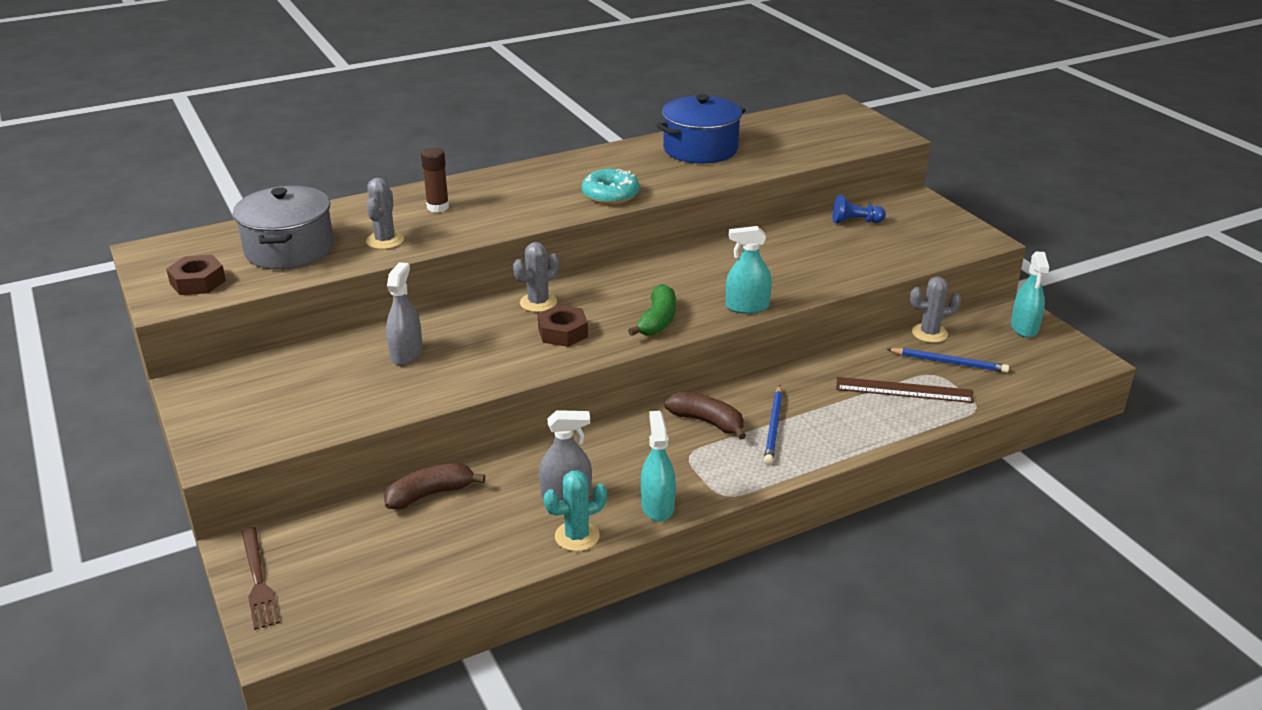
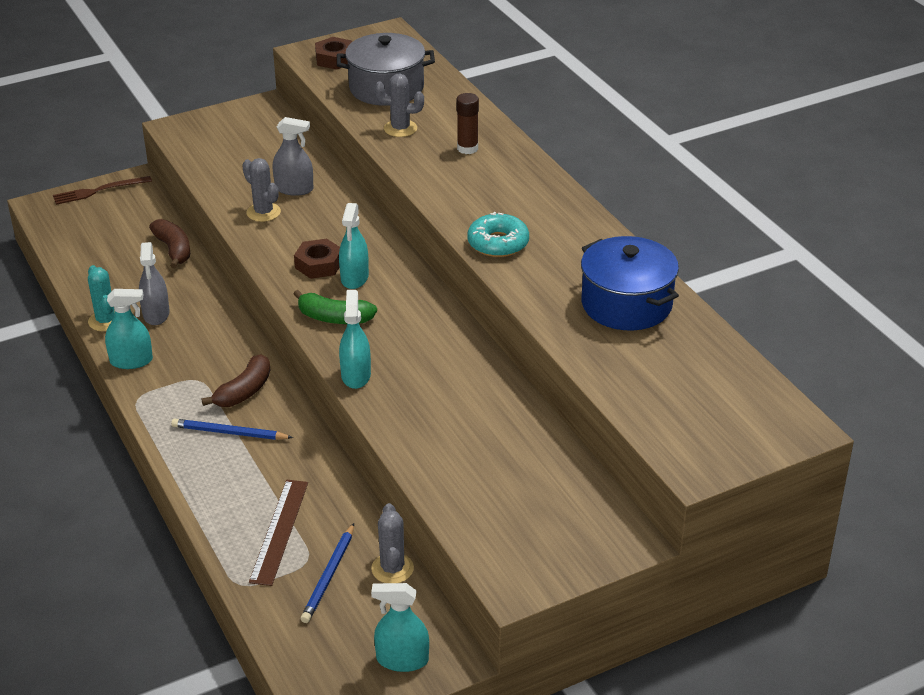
camera: 90 degrees right, 5 degrees up
(538, 303) = (373, 249): grey cactus -> grey cactus (263, 212)
(588, 311) = (354, 278): none -> turquoise spray bottle
(855, 222) = (557, 473): blue pawn -> none

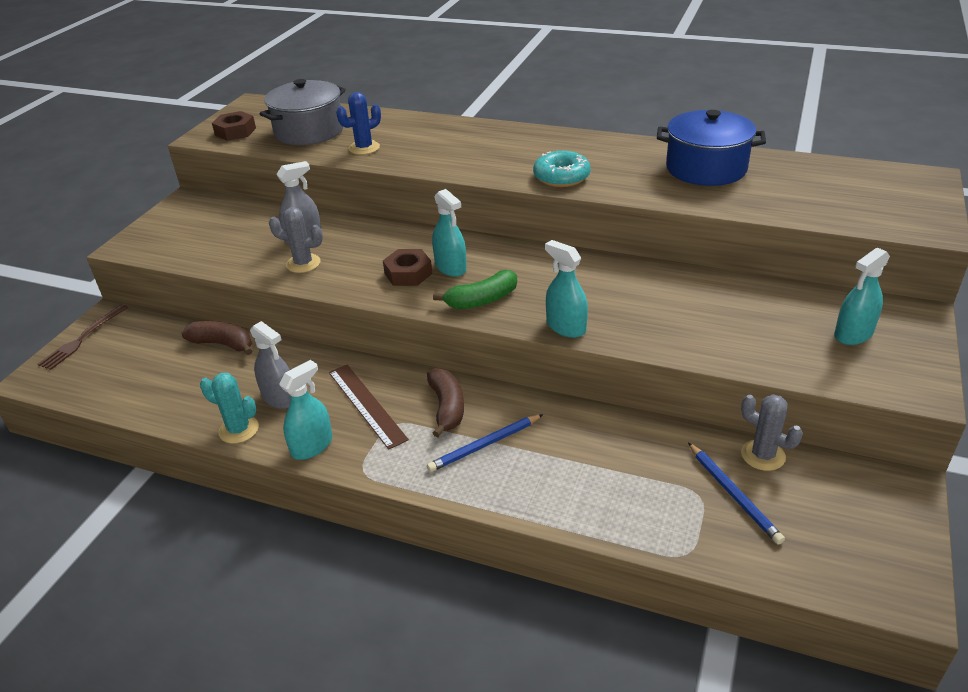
camera: 40 degrees left, 0 degrees up
(279, 531) = (644, 490): brown ruler -> brown ruler (366, 405)
(400, 128) = (364, 148): grey cactus -> blue cactus
(402, 660) = (883, 514): turquoise spray bottle -> turquoise spray bottle (853, 334)
(467, 148) = (435, 138): brown glue stick -> none

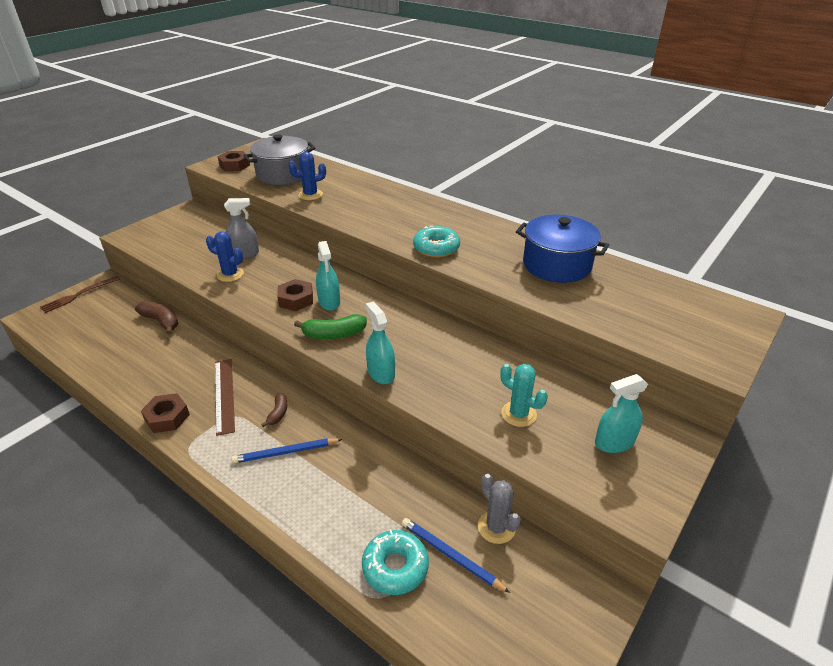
camera: 15 degrees right, 0 degrees up
(239, 430) = (128, 390): turquoise cactus -> turquoise cactus (518, 414)
(279, 398) = (170, 373): grey spray bottle -> none
(303, 263) = (230, 274): grey cactus -> blue cactus
(312, 446) = (167, 417): turquoise spray bottle -> brown nut
(447, 407) = (278, 413): brown banana -> brown banana, size x0.61
(683, 521) = (395, 567): none -> turquoise donut
(733, 494) = (451, 556): blue pencil -> blue pencil turned 135 degrees clockwise

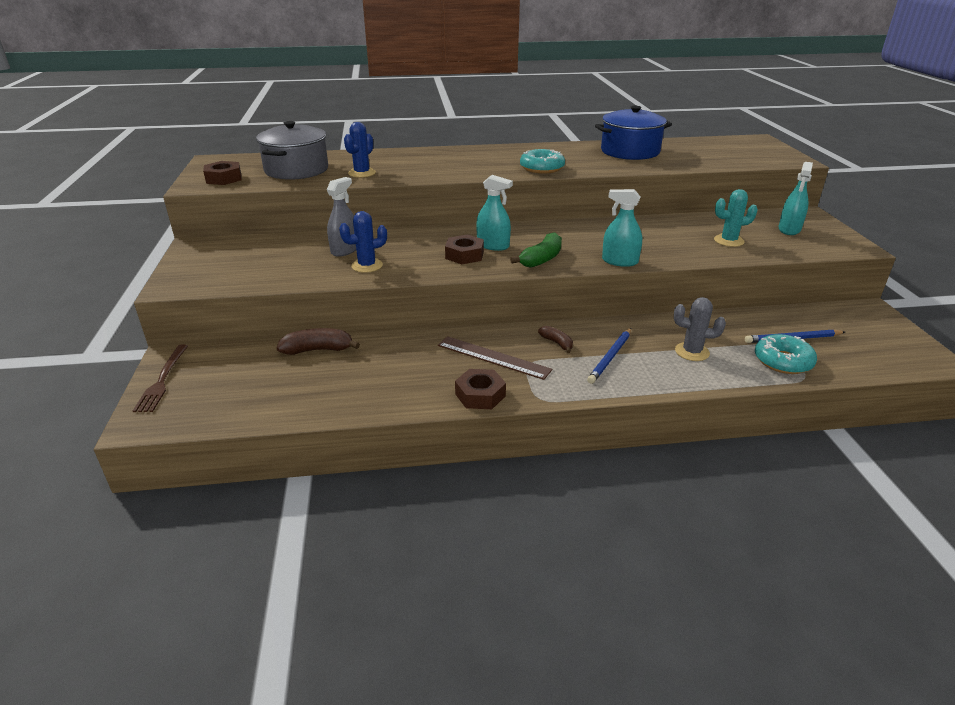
camera: 45 degrees left, 5 degrees down
(496, 527) = (783, 315): grey cactus -> grey cactus (692, 352)

